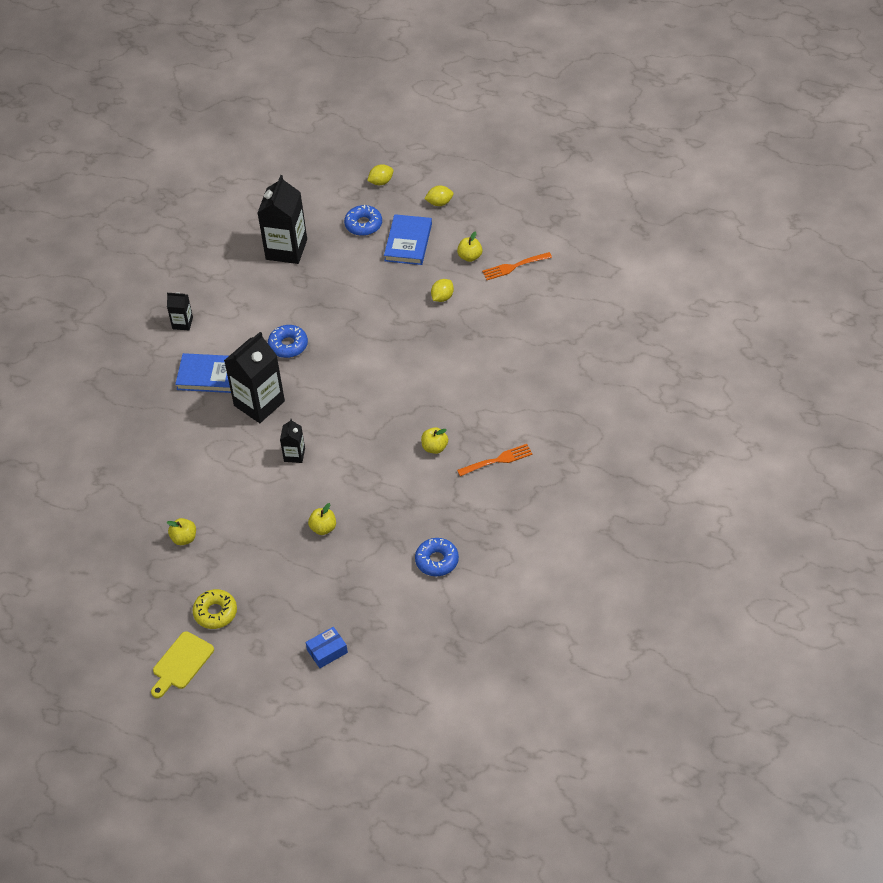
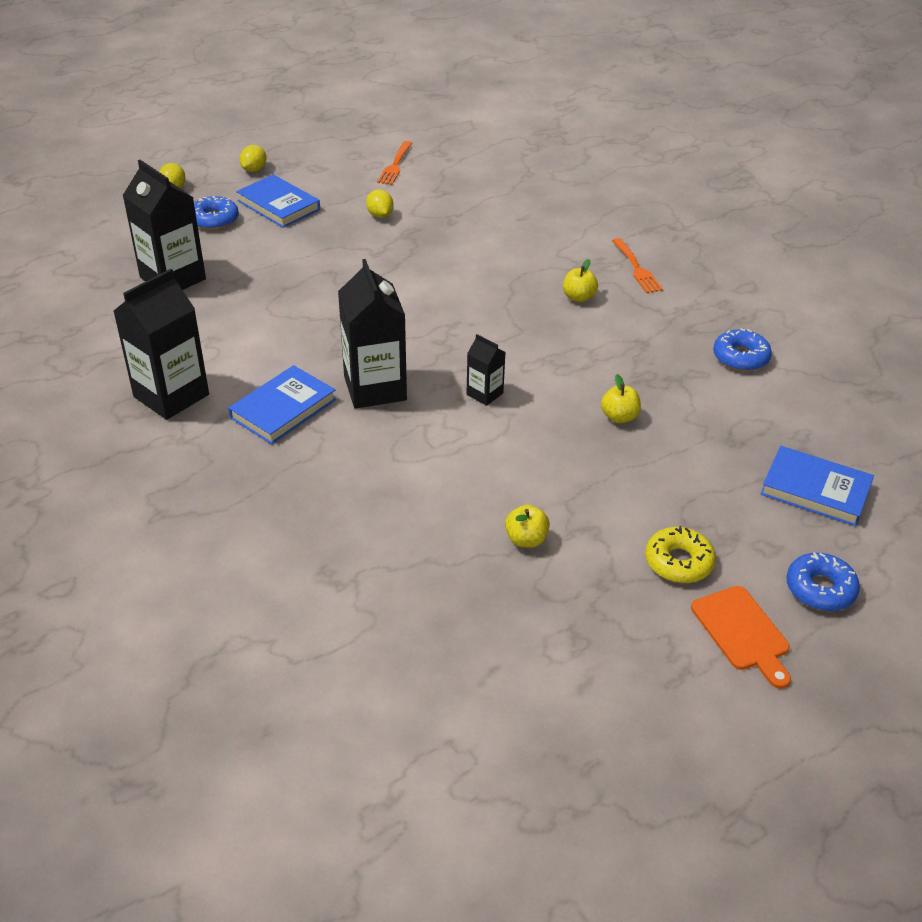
camera: 60 degrees left, 10 degrees down
(181, 663) = (742, 632): yellow cutting board -> orange cutting board
(182, 323) = (171, 395): black carton -> black carton, size x2.01
(288, 345) = (314, 333): blue donut -> blue donut (820, 589)
(327, 651) = (815, 490): blue box -> blue book
(470, 256) = (348, 181): yellow apple -> none
(498, 460) = (636, 268): orange fork -> orange fork turned 150 degrees clockwise

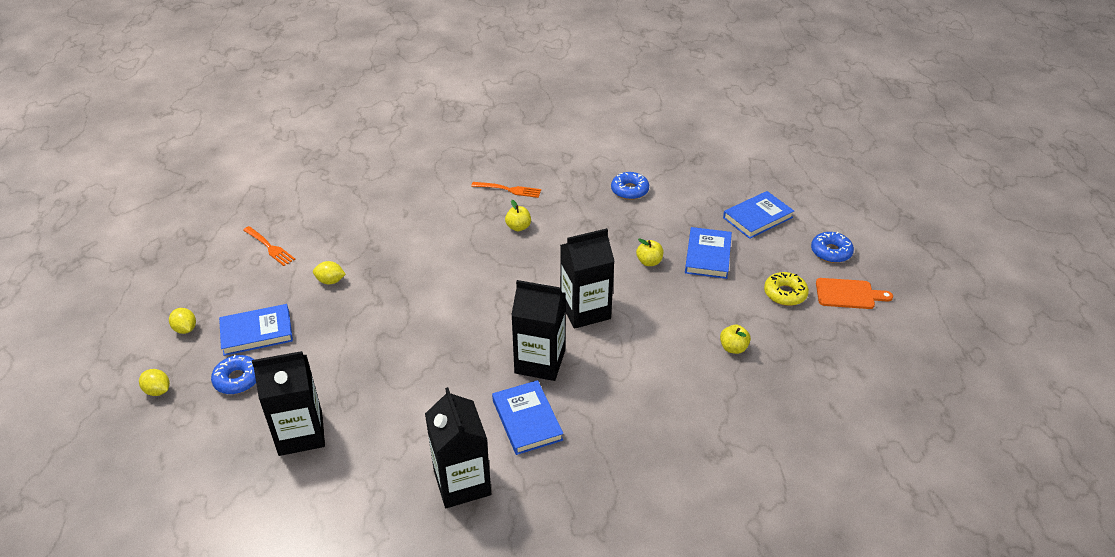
camera: 60 degrees left, 0 degrees up
(484, 394) = (585, 310): black carton -> black carton, size x2.01
(683, 465) = (708, 256): none -> blue book

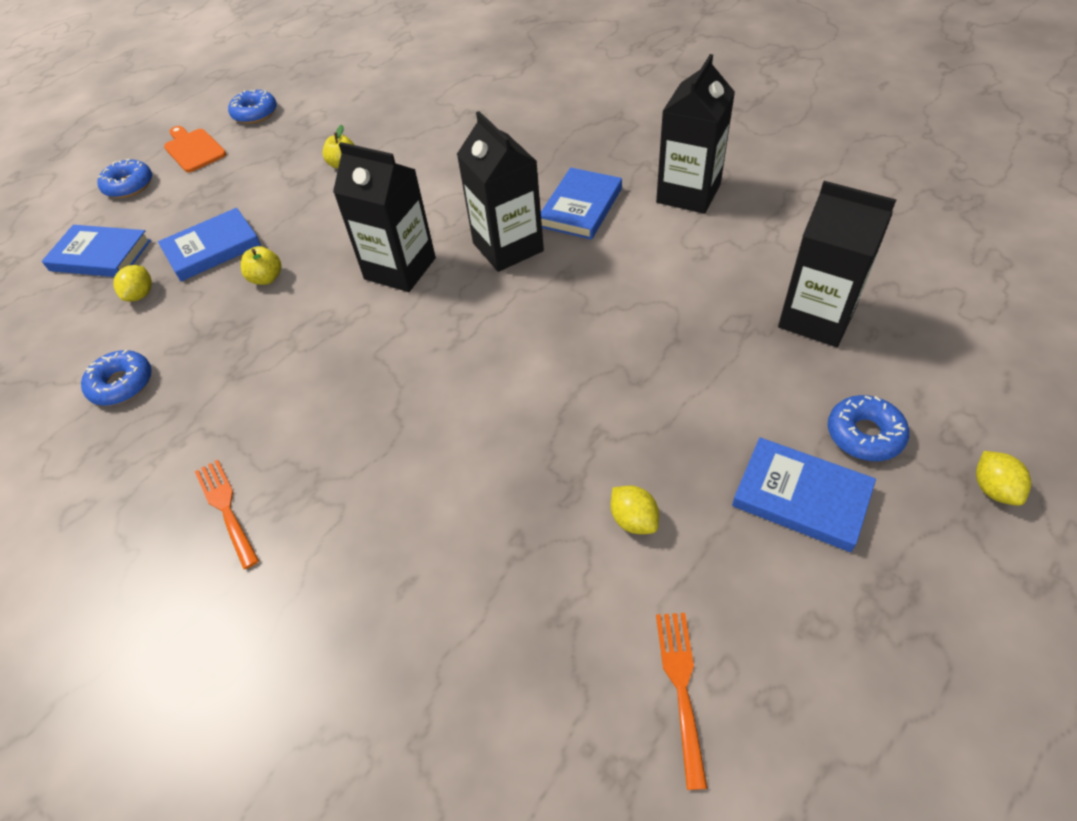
camera: 130 degrees left, 10 degrees up
(185, 329) = (917, 585): yellow lemon -> yellow lemon (141, 295)
(518, 227) = (309, 427): yellow apple -> none
(785, 293) = (230, 177): yellow donut -> none
(871, 343) = (255, 113): none -> blue donut

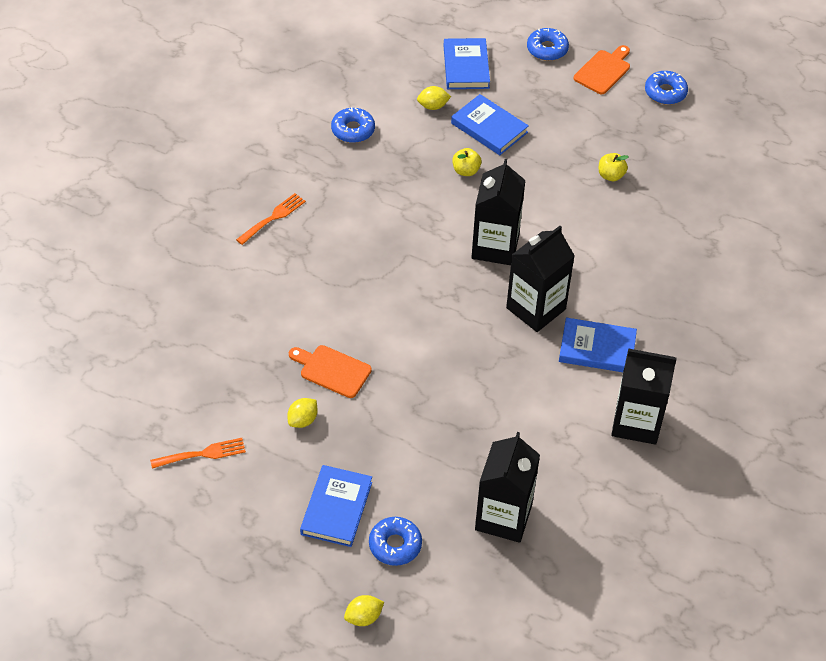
camera: 70 degrees right, 0 degrees up
(548, 468) = (332, 370): none -> orange cutting board

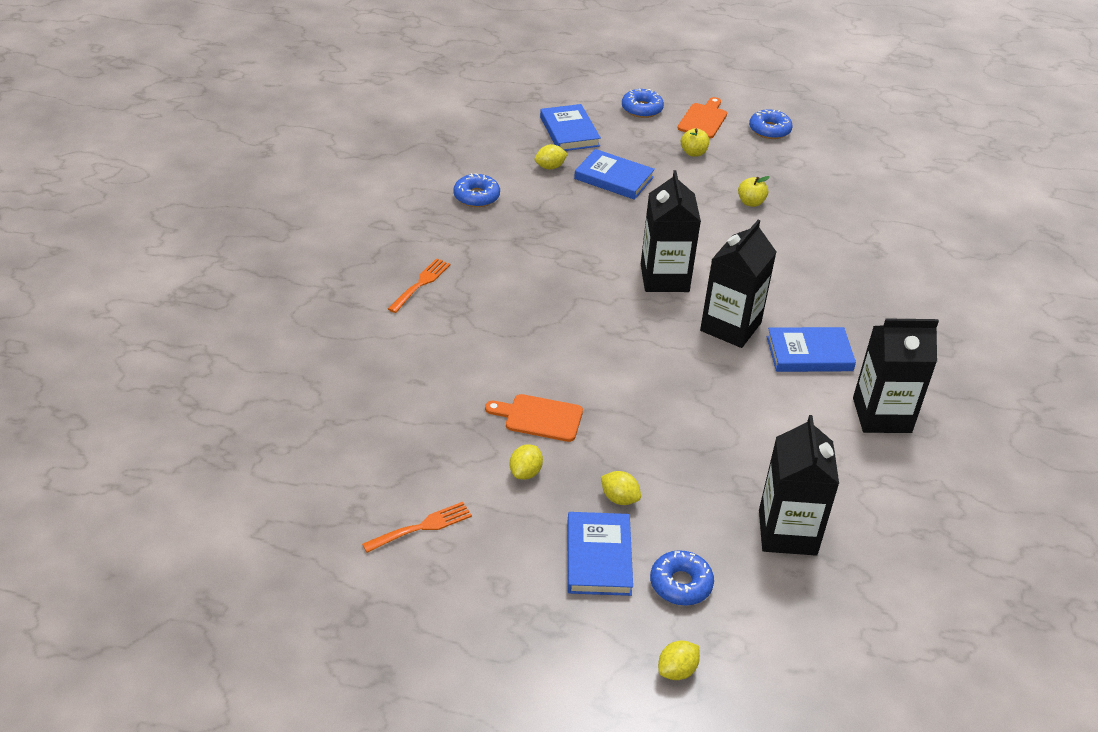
camera: 15 degrees left, 10 degrees down
(373, 459) = (619, 498): none -> yellow lemon
(466, 171) = (606, 216): yellow apple -> yellow apple (693, 153)

